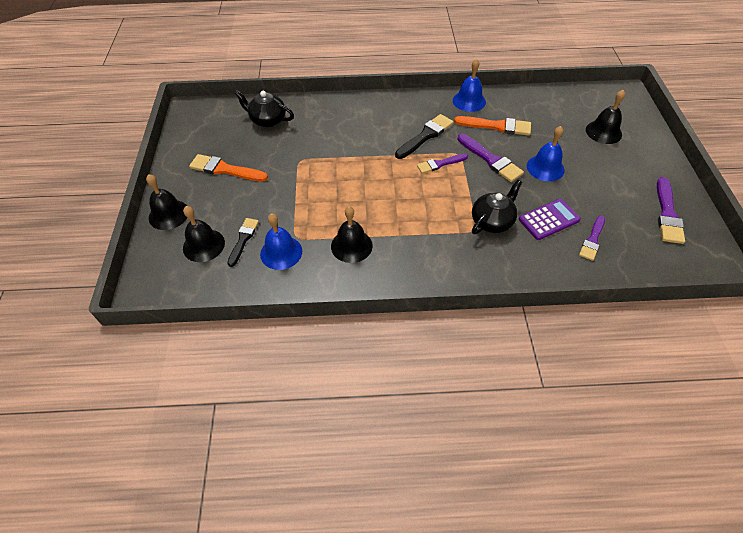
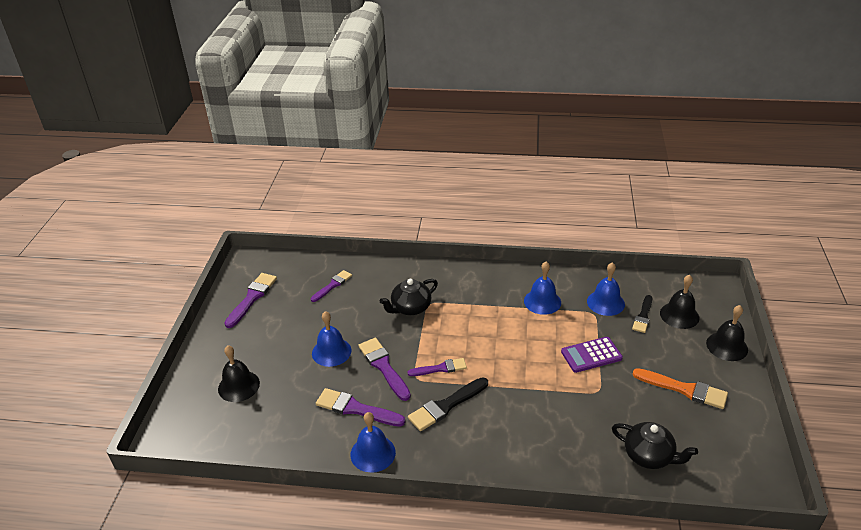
camera: 170 degrees left, 15 degrees down
(351, 246) = (542, 301): black bell -> blue bell
(497, 126) = (356, 409): orange brush -> purple brush
(549, 220) = (359, 304): purple calculator -> purple calculator (591, 355)

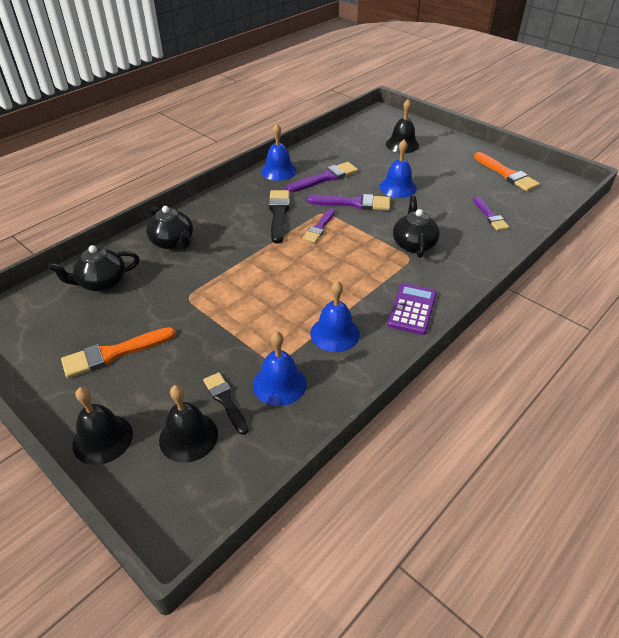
camera: 125 degrees right, 5 degrees up
(252, 298) = (506, 174): purple brush -> orange brush
(557, 450) = (173, 242): none -> black teapot
(591, 355) = (227, 320): purple calculator -> purple calculator (412, 309)

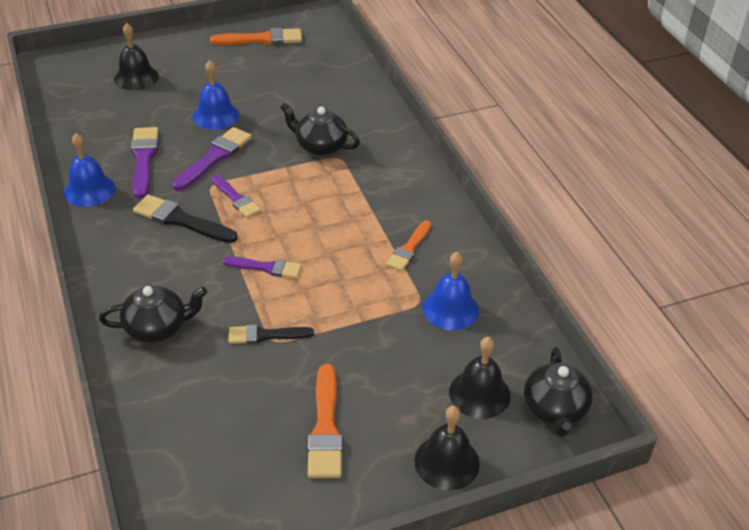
camera: 65 degrees left, 0 degrees up
(102, 282) = (185, 414): black teapot -> black teapot (554, 409)
(225, 400) = (449, 354): black brush -> black brush (265, 335)
(335, 333) = (409, 248): blue bell -> orange brush
(412, 309) = (411, 187): purple calculator -> none
(490, 216) = (318, 81): purple brush -> purple brush (266, 268)

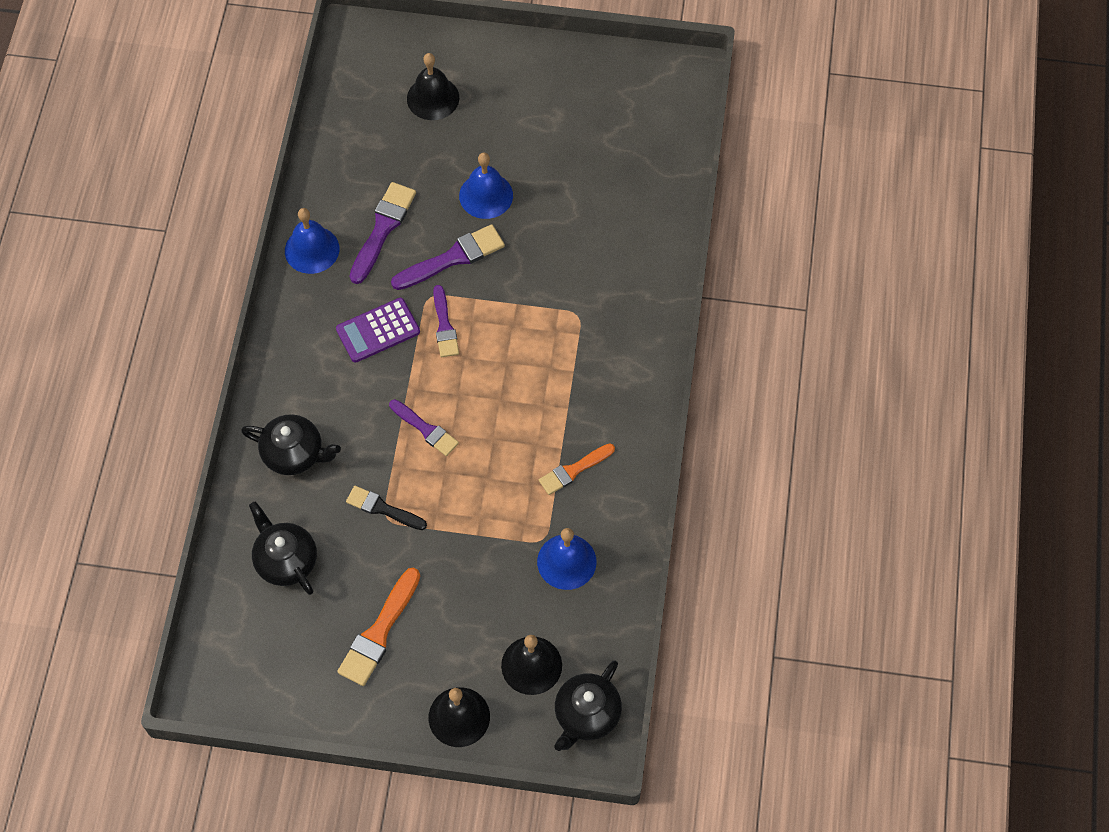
camera: 30 degrees right, 20 degrees up
(181, 220) = (378, 330): black brush -> purple calculator
(262, 39) = (600, 90): orange brush -> none
(320, 146) = (569, 290): black teapot -> black teapot (286, 560)

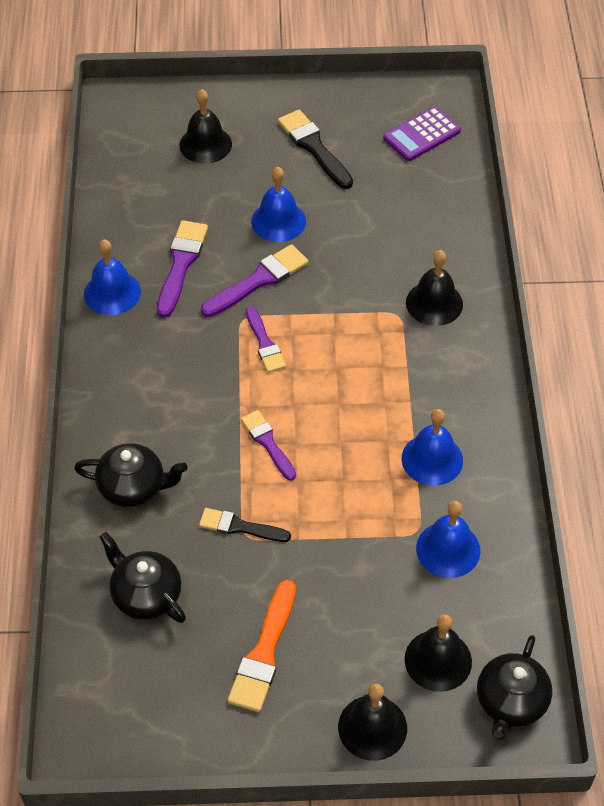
camera: 10 degrees left, 10 degrees down
(378, 330) = (197, 357): purple calculator -> purple calculator (421, 135)
(425, 429) = (268, 443): purple brush -> purple brush turned 150 degrees counterclockwise
(539, 117) = (314, 147): none -> black brush
(574, 470) = (432, 459): orange brush -> blue bell
(615, 308) = (434, 303): none -> black bell

